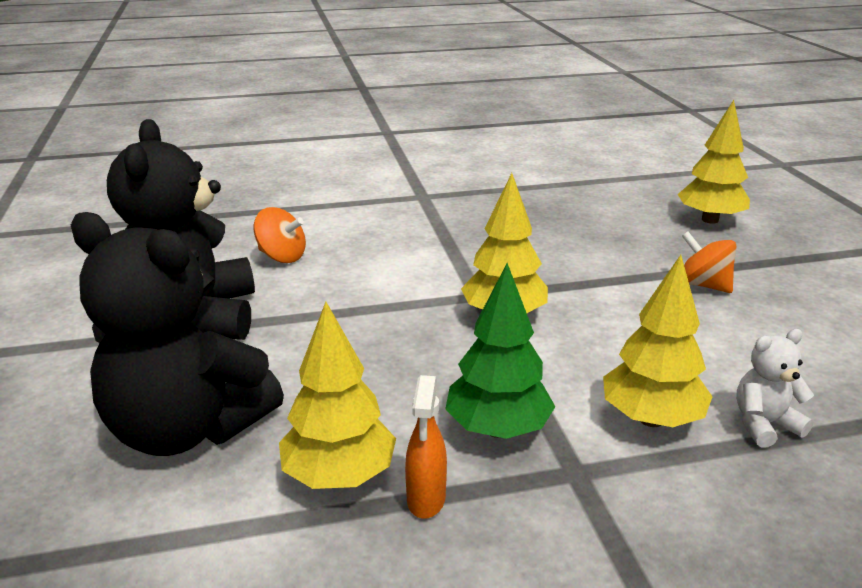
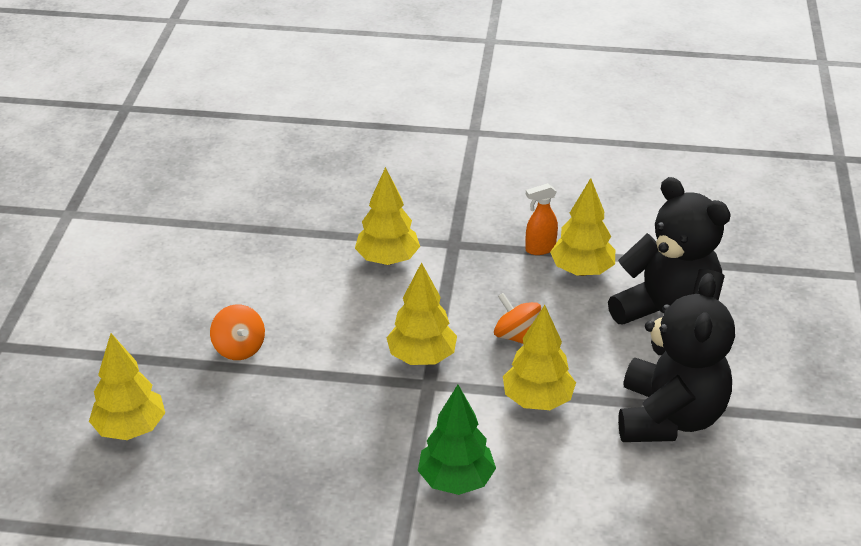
camera: 160 degrees left, 10 degrees up
(282, 257) = (586, 484): orange spinning top -> orange spinning top (516, 336)
(351, 304) = (537, 400): none -> yellow tree
(426, 500) = (540, 249): orange spray bottle -> orange spray bottle turned 135 degrees counterclockwise
(497, 429) = (481, 275): green tree -> green tree (456, 481)
(764, 424) = (327, 242): white teddy bear -> none

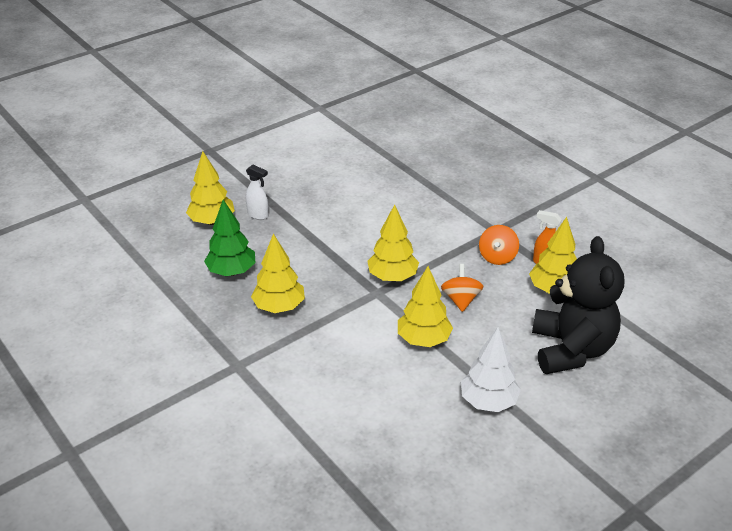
camera: 45 degrees right, 0 degrees up
(178, 385) = (258, 215): none -> white spray bottle
(239, 348) = (309, 215): orange spinning top -> orange spinning top (497, 257)
(388, 260) = (445, 217): yellow tree -> yellow tree (279, 307)
(456, 481) = (322, 348): green tree -> green tree (232, 272)
(669, 417) = (488, 402): black teddy bear -> white tree

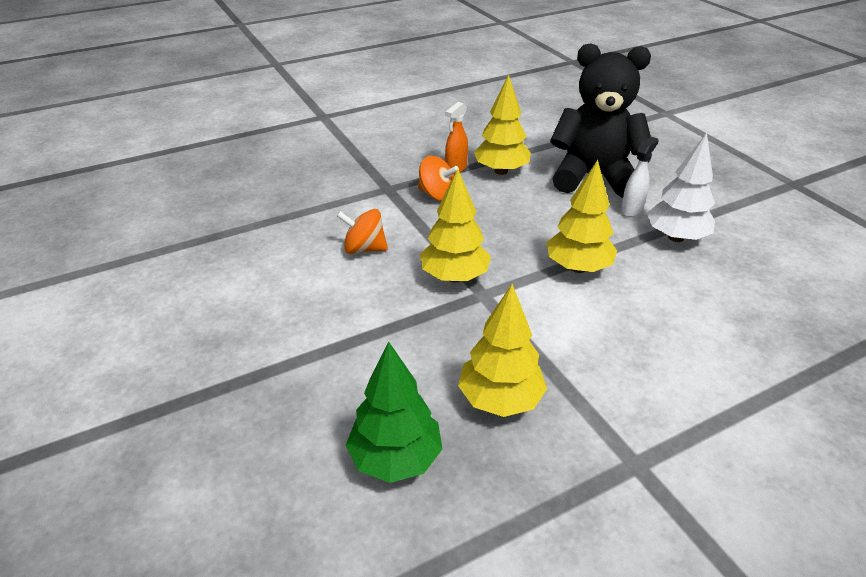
camera: 80 degrees left, 0 degrees up
(212, 221) = (230, 483): yellow tree -> none
(258, 215) = (245, 409): white spray bottle -> white spray bottle (632, 210)
(461, 300) = (508, 230): orange spinning top -> orange spinning top (364, 249)

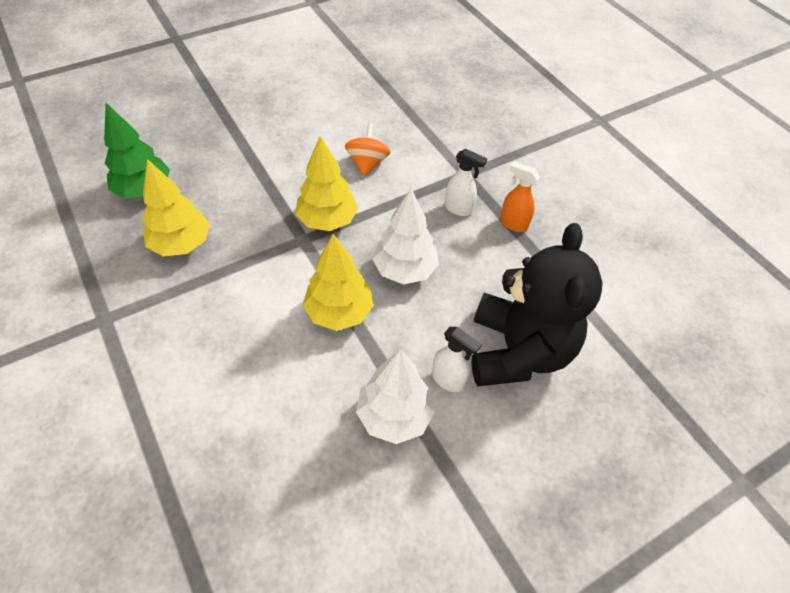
camera: 85 degrees right, 15 degrees up
(437, 195) = (459, 209): orange spinning top -> white spray bottle
(501, 171) = (515, 262): yellow tree -> none
(518, 228) = (404, 270): none -> white tree

